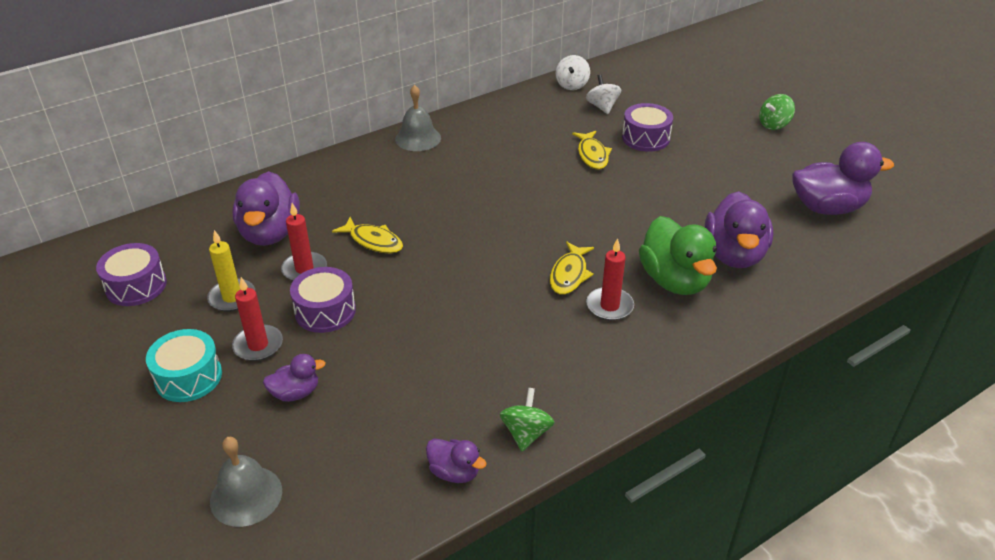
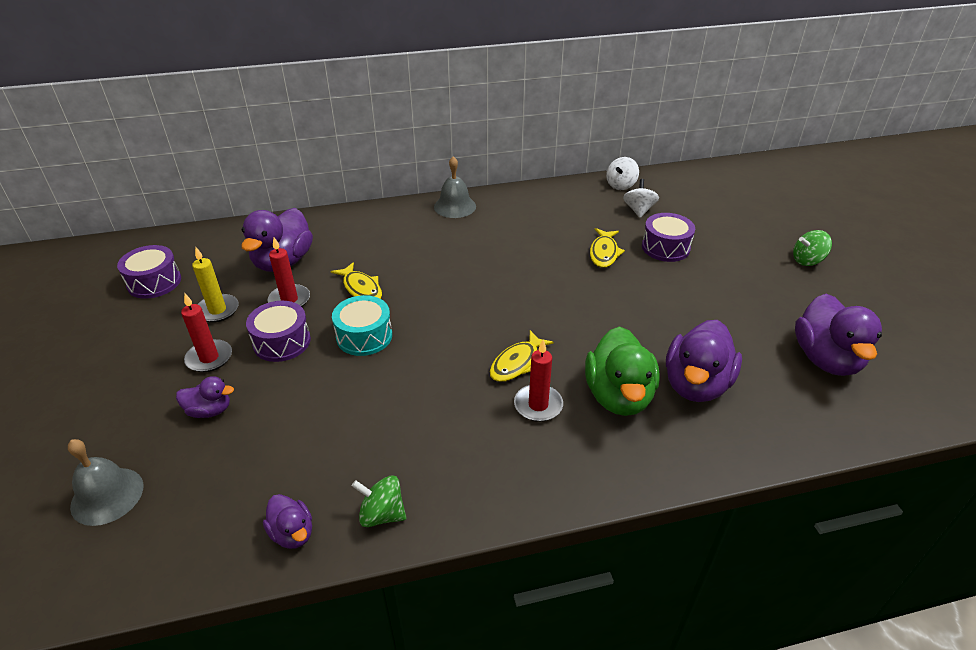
camera: 20 degrees right, 0 degrees up
(188, 377) = (138, 371): turquoise drum -> turquoise drum (364, 336)
(526, 433) = (382, 514): green spinning top -> green spinning top turned 105 degrees counterclockwise
(827, 207) = (826, 359): purple duck -> purple duck turned 75 degrees clockwise

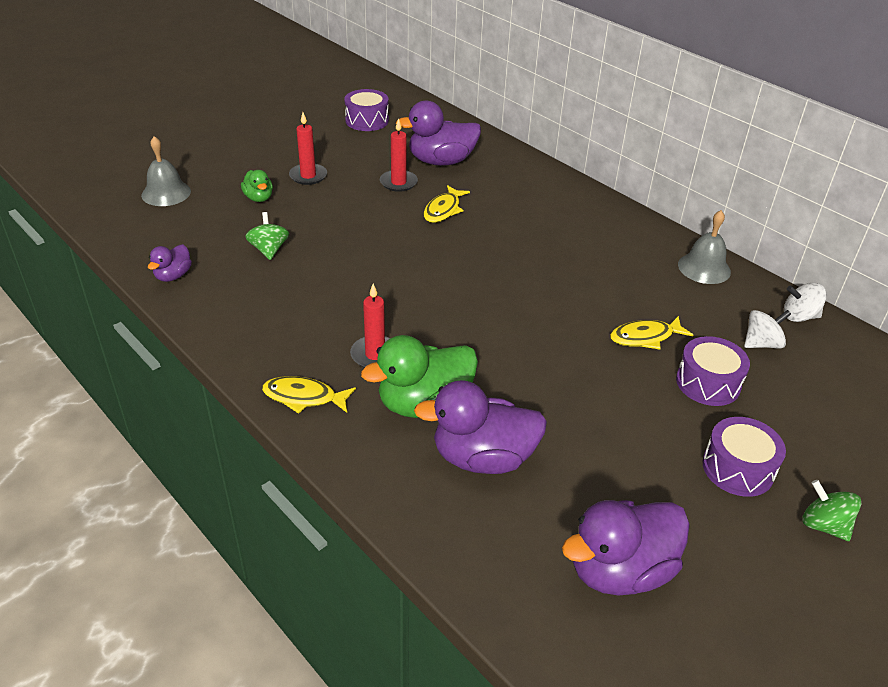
camera: 60 degrees right, 0 degrees up
(210, 410) = (259, 198): purple duck -> green duck
(217, 310) = (359, 158): yellow candle -> none
(282, 342) = (349, 198): purple drum -> purple drum (738, 468)
(364, 336) = (386, 233): turquoise drum -> none
(382, 514) = (209, 309): green spinning top -> green spinning top (269, 250)
(455, 206) = (617, 217): grey bell -> grey bell (704, 268)
(517, 363) = (420, 326): yellow fish -> yellow fish (304, 397)

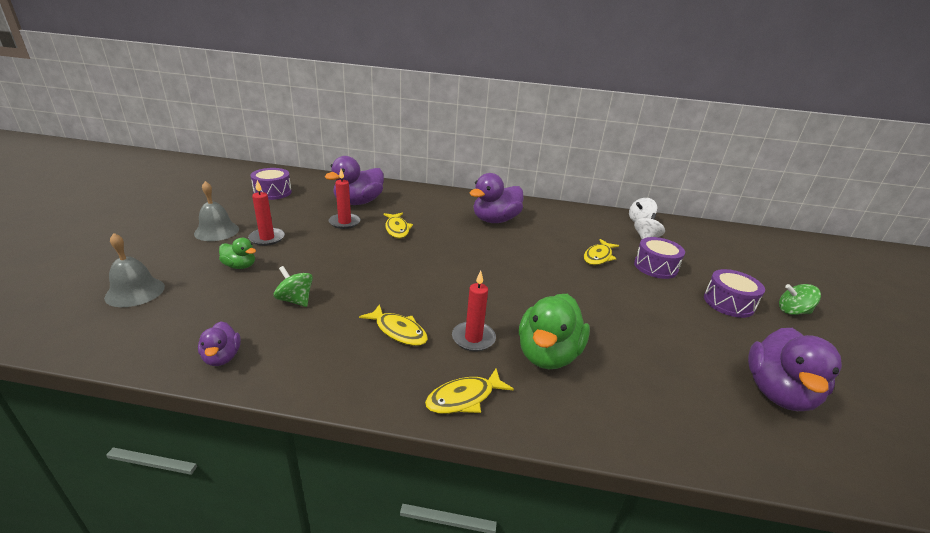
camera: 40 degrees left, 10 degrees down
(319, 316) = (398, 331): none -> yellow fish
(483, 458) = (627, 370): purple duck -> purple duck (495, 220)
(704, 268) = (572, 213): grey bell -> grey bell (217, 231)

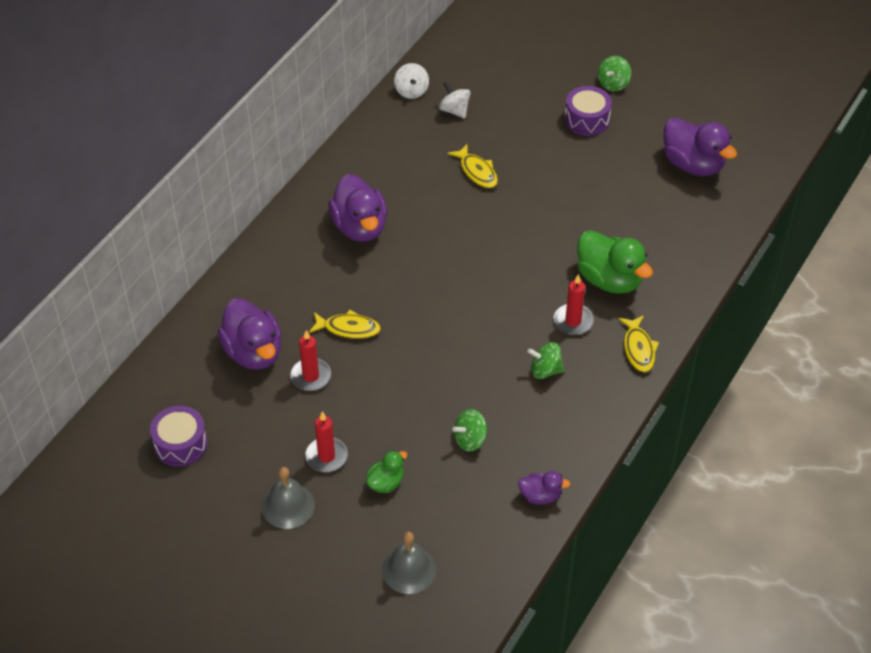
camera: 65 degrees left, 20 degrees up
(398, 331) = (545, 370): yellow fish -> green spinning top
(655, 267) = (512, 136): purple drum -> none

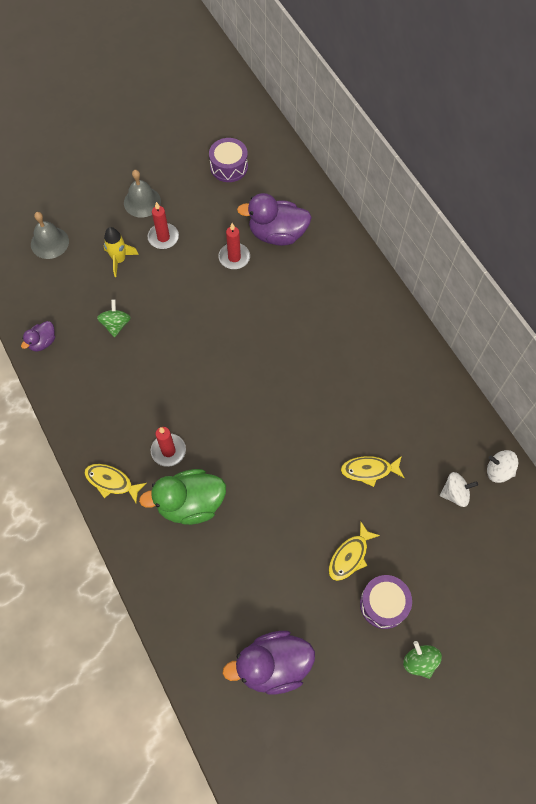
camera: 120 degrees right, 15 degrees up
(348, 328) = (261, 298): yellow fish -> yellow fish (350, 556)
(360, 227) = (356, 352): purple duck -> none
(386, 483) = (119, 260): green duck -> yellow rocket
(545, 370) = (138, 404): green spinning top -> none

